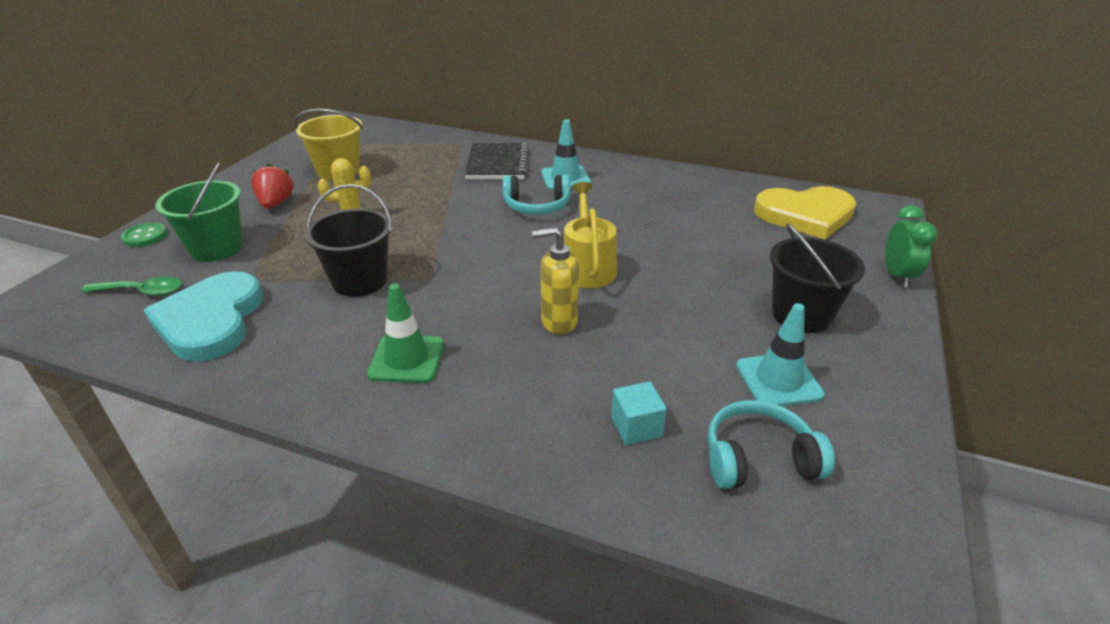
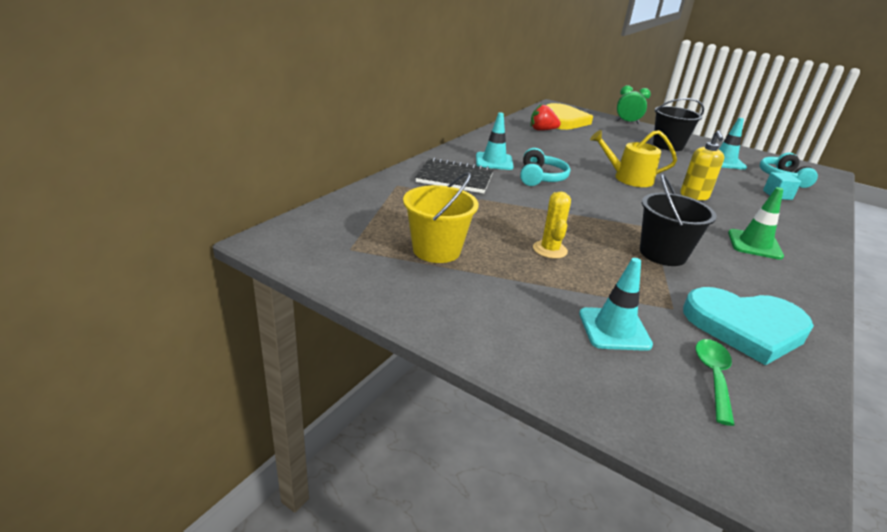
camera: 80 degrees left, 5 degrees down
(145, 236) = (587, 389): green button -> none
(216, 248) = (614, 329): green bucket -> turquoise traffic cone
(276, 204) = (511, 291): red strawberry -> red strawberry (542, 130)

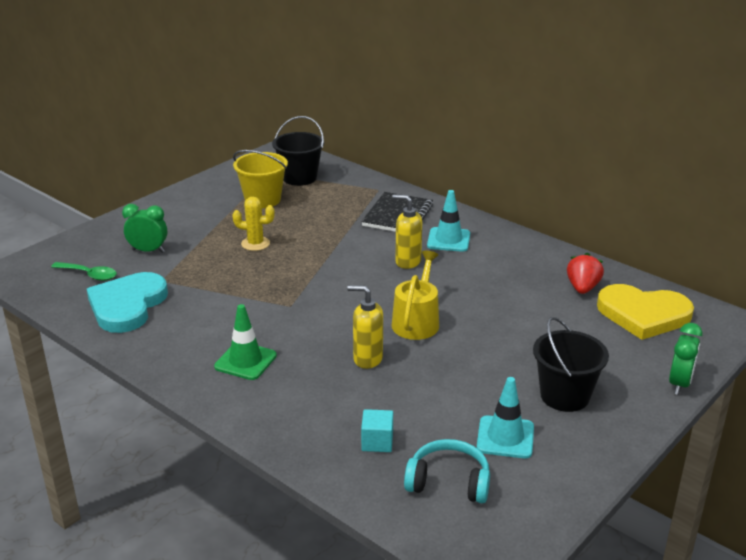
camera: 100 degrees right, 0 degrees up
(540, 178) = (407, 262): turquoise headphones -> yellow soap dispenser
(614, 329) = (148, 251): turquoise traffic cone -> green clock
(662, 254) = (238, 297): black bucket -> black bucket (299, 178)

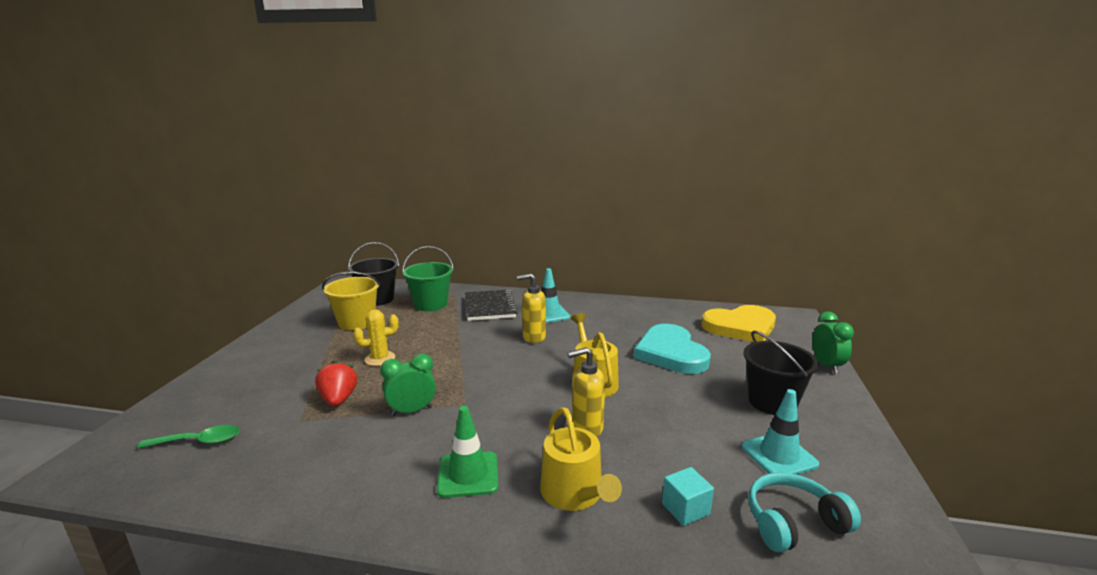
camera: 30 degrees left, 10 degrees down
(127, 305) = (274, 461): turquoise heart -> turquoise heart (671, 353)
(148, 251) = (262, 395): green clock -> green clock (411, 411)
(307, 401) = (574, 494): none -> yellow watering can
(344, 197) = (430, 304): none -> green bucket
(582, 288) = (680, 321): red strawberry -> red strawberry (338, 399)

